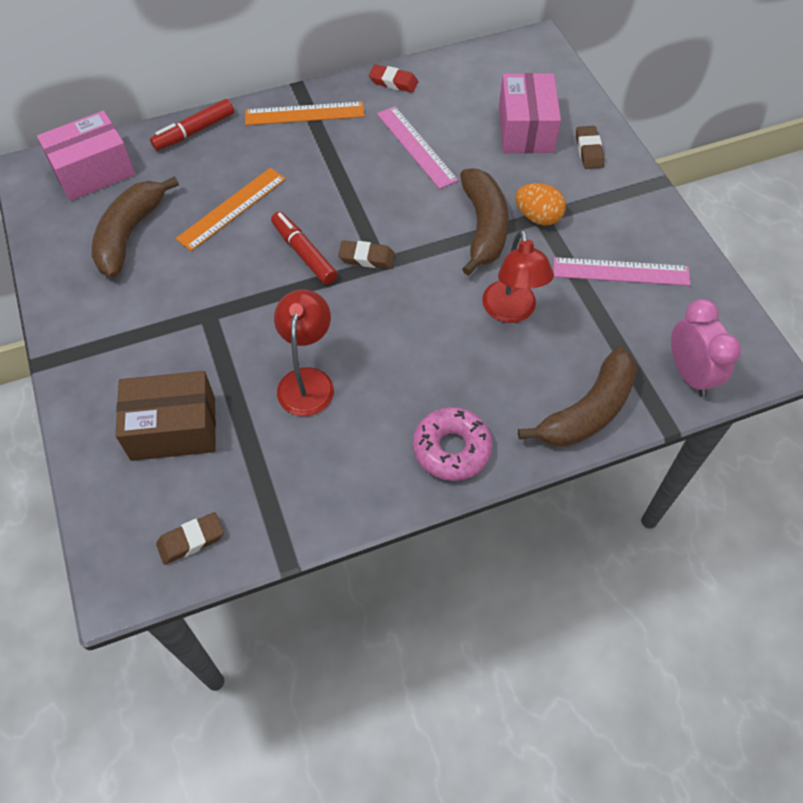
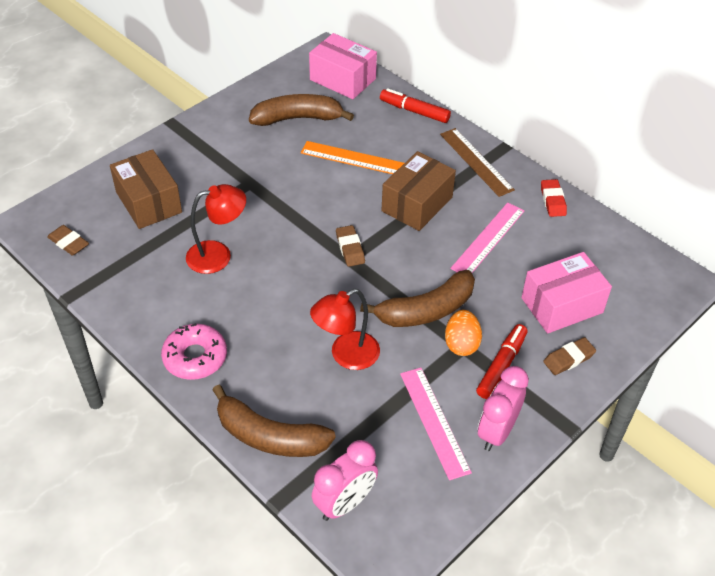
camera: 65 degrees right, 10 degrees down
(304, 114) = (476, 162): orange ruler -> brown ruler
(304, 253) = (333, 212): red marker -> red marker (501, 366)
(335, 181) = (417, 204): none -> brown box
(649, 231) = (497, 431): none -> pink clock

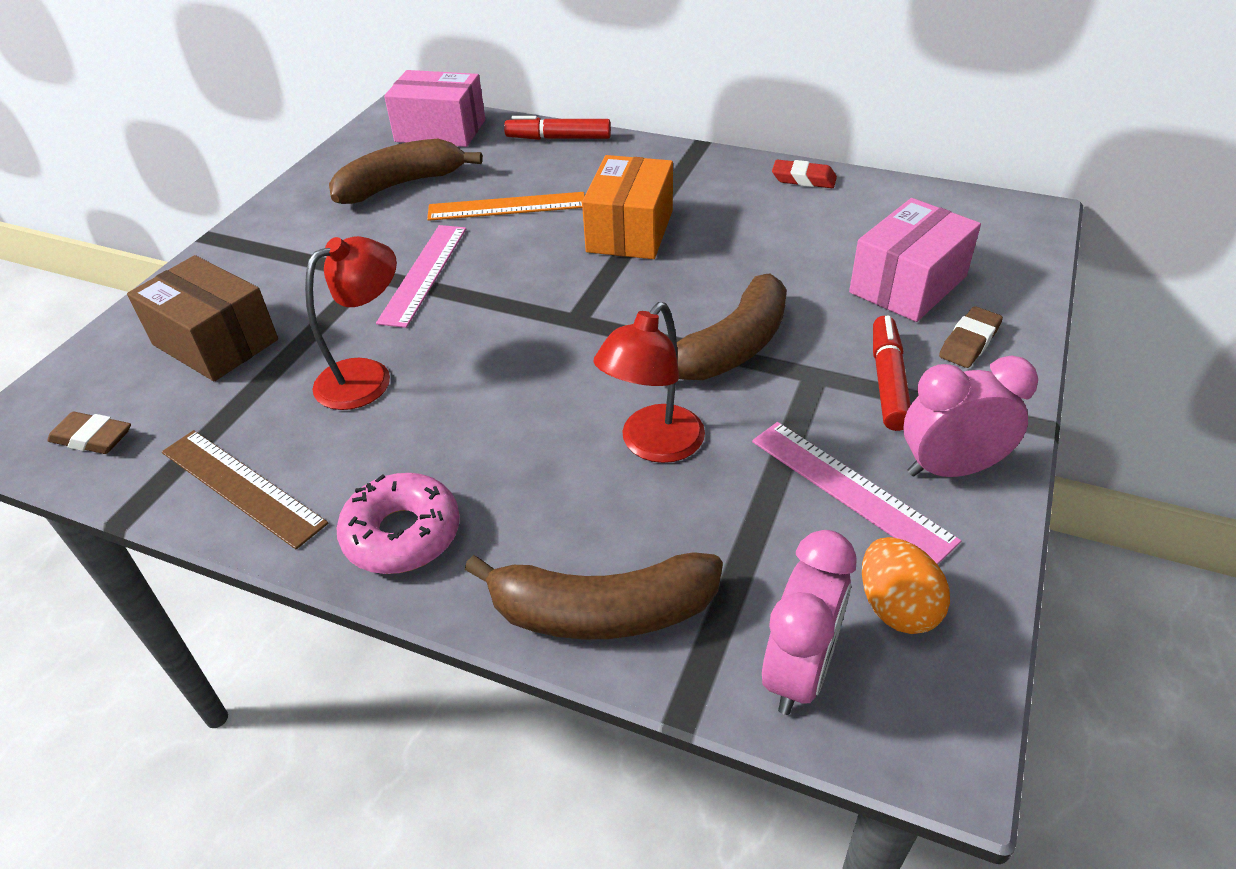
camera: 20 degrees left, 5 degrees down
(350, 248) = (569, 308): brown eraser -> none
(417, 204) = (630, 231): brown box -> orange box
(461, 344) = (811, 373): orange egg -> orange egg (896, 607)
(476, 162) = (676, 167): brown ruler -> brown ruler (241, 487)
(488, 239) = (753, 241): pink ruler -> pink ruler (423, 274)
(497, 431) = (950, 469): pink clock -> pink clock turned 75 degrees clockwise
(552, 201) = (803, 179): red eraser -> red eraser turned 45 degrees counterclockwise

